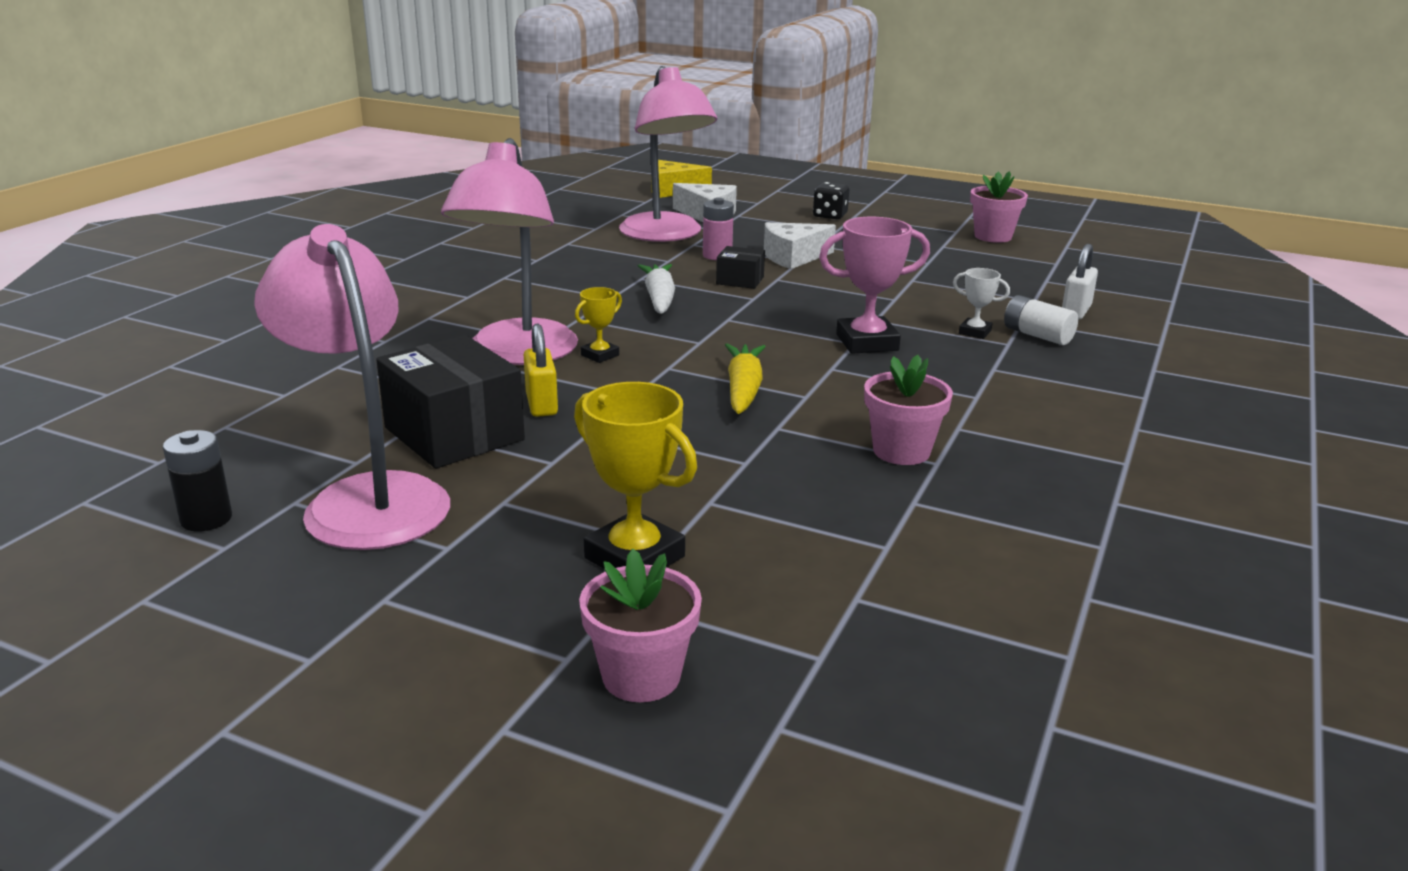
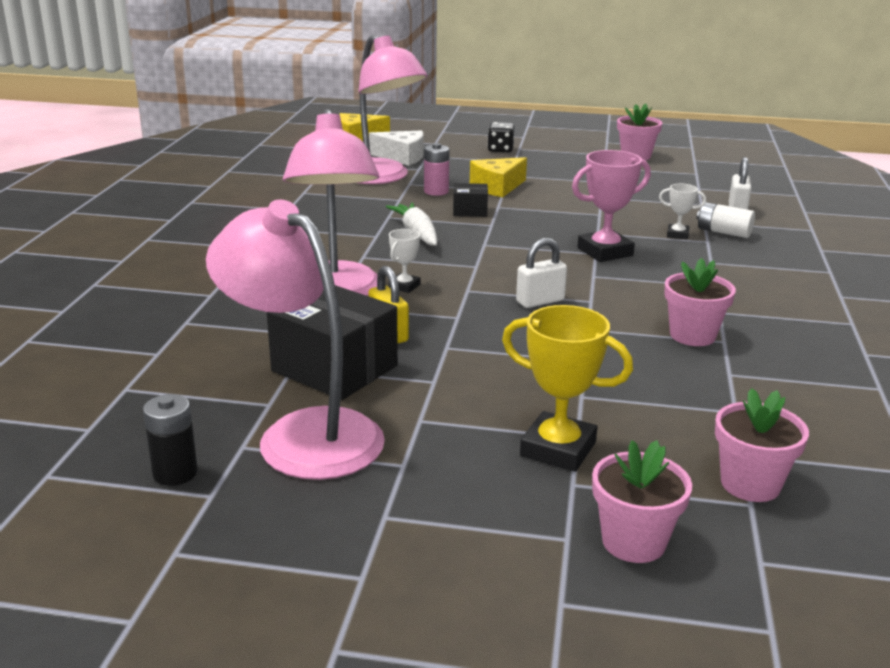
camera: 15 degrees left, 0 degrees up
(600, 355) = (404, 286): yellow trophy -> white trophy
(743, 389) = (540, 301): yellow carrot -> white padlock
(793, 257) = (497, 187): white cheese -> yellow cheese
(837, 634) = (750, 484): none -> pink flower pot

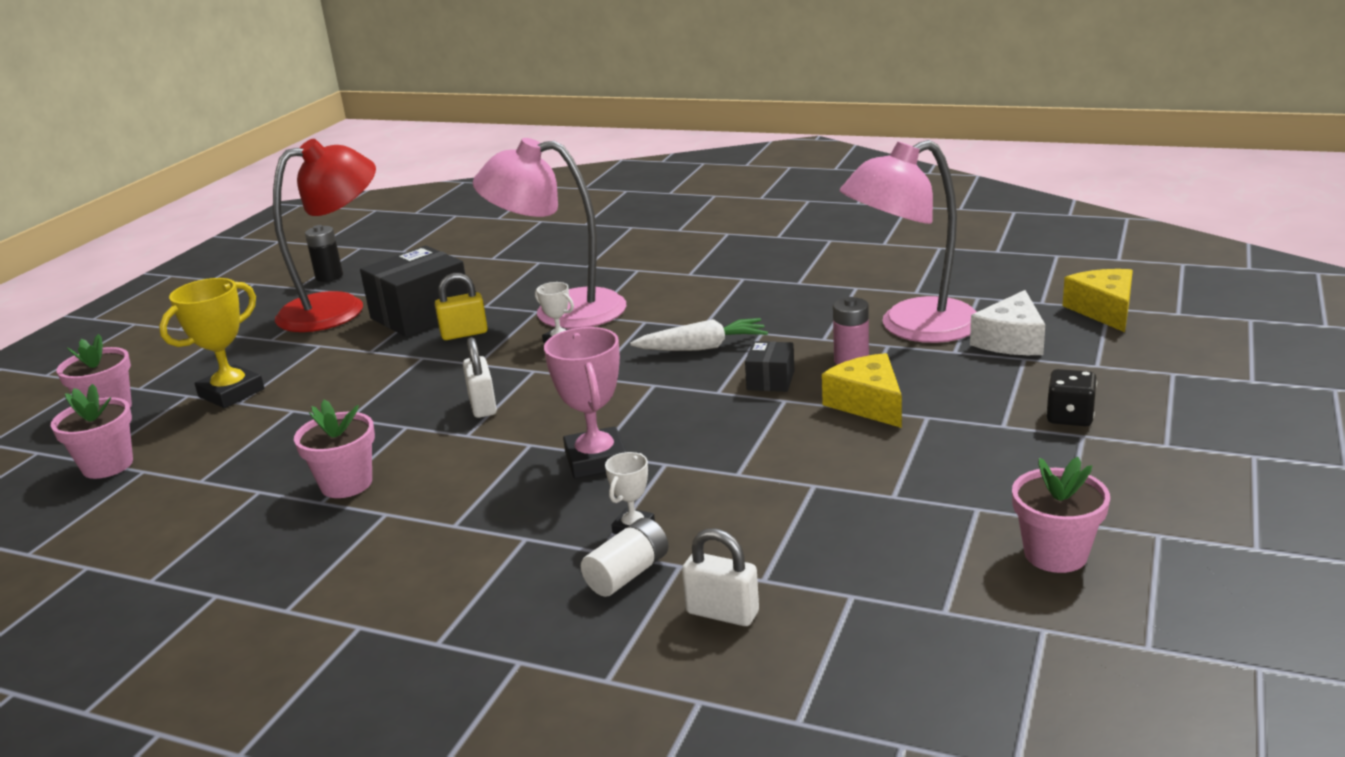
camera: 105 degrees right, 0 degrees up
(303, 433) = (338, 308): pink lamp -> red lamp

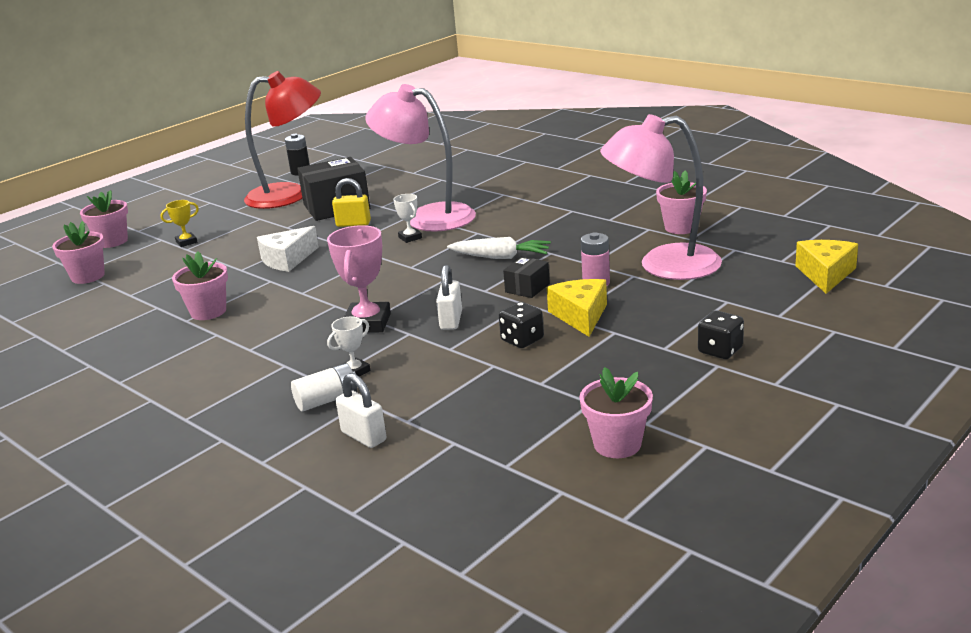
camera: 20 degrees right, 0 degrees up
(231, 393) = (186, 242): yellow trophy -> yellow trophy, size x0.53
(483, 406) = (326, 275): white padlock -> white padlock (451, 320)
(822, 446) = (522, 340): none -> black dice
(893, 280) = (681, 227): none -> pink flower pot
(1011, 340) = (729, 286): white cheese -> white cheese (287, 259)

